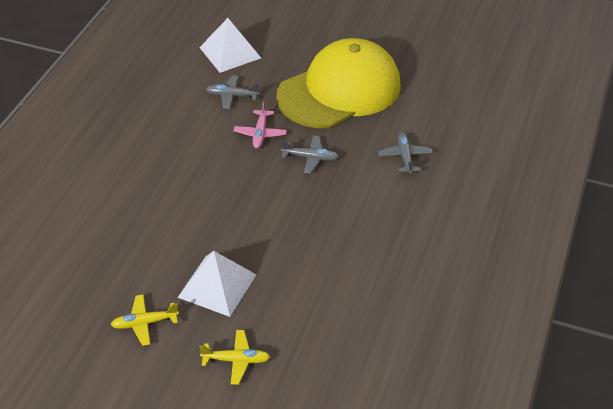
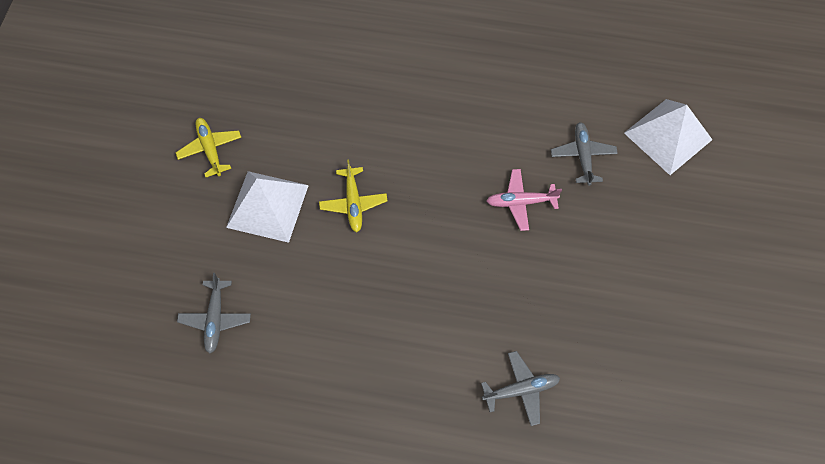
camera: 80 degrees right, 20 degrees up
(236, 360) = (168, 246): yellow plane -> yellow plane (353, 203)
(310, 158) = (490, 269): grey plane -> grey plane (215, 319)
(339, 90) = (633, 285): yellow cap -> none

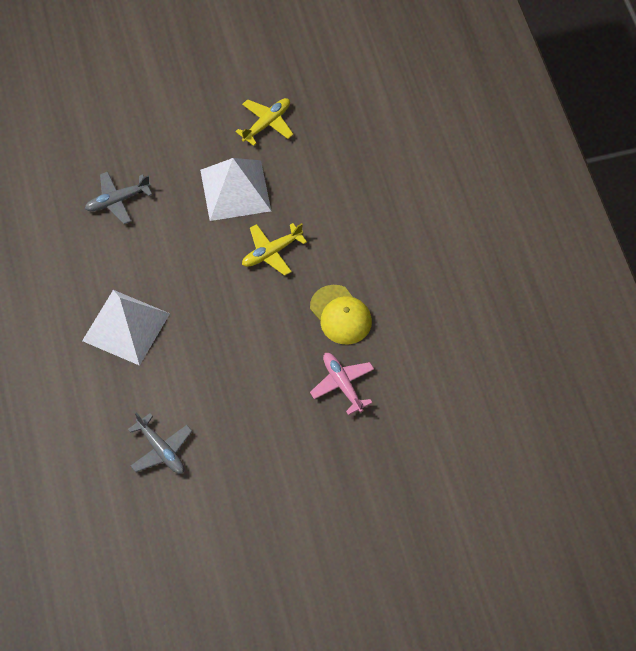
camera: 65 degrees right, 5 degrees down
(449, 174) = (340, 315): none -> yellow cap
(582, 156) = (421, 420): grey plane -> none
(668, 136) = (486, 489): white pyramid -> white pyramid (126, 327)

